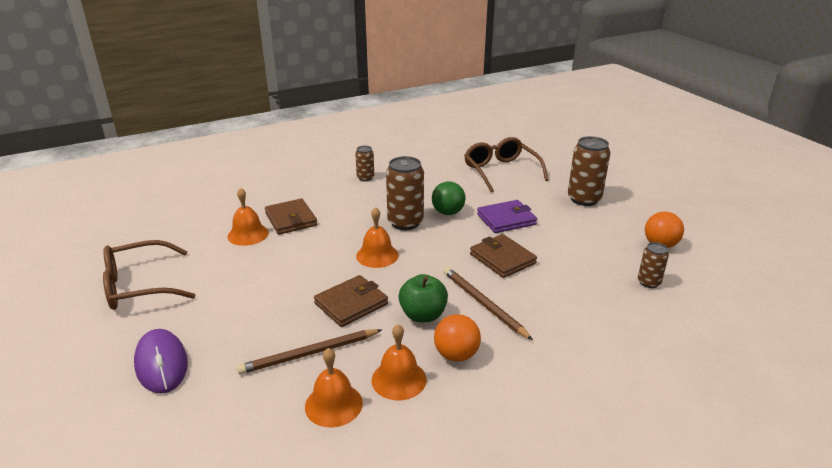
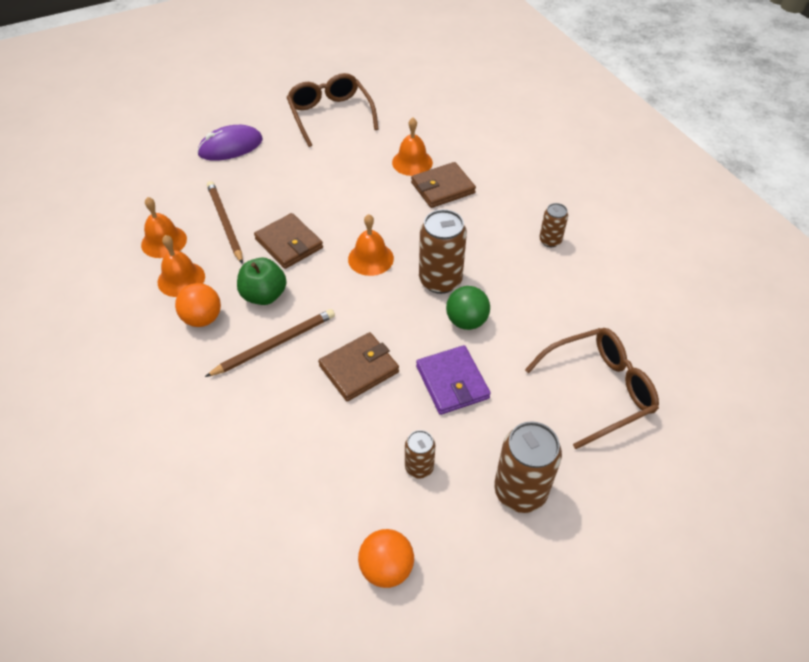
camera: 90 degrees right, 20 degrees up
(648, 282) = (296, 523): brown can -> brown can (419, 467)

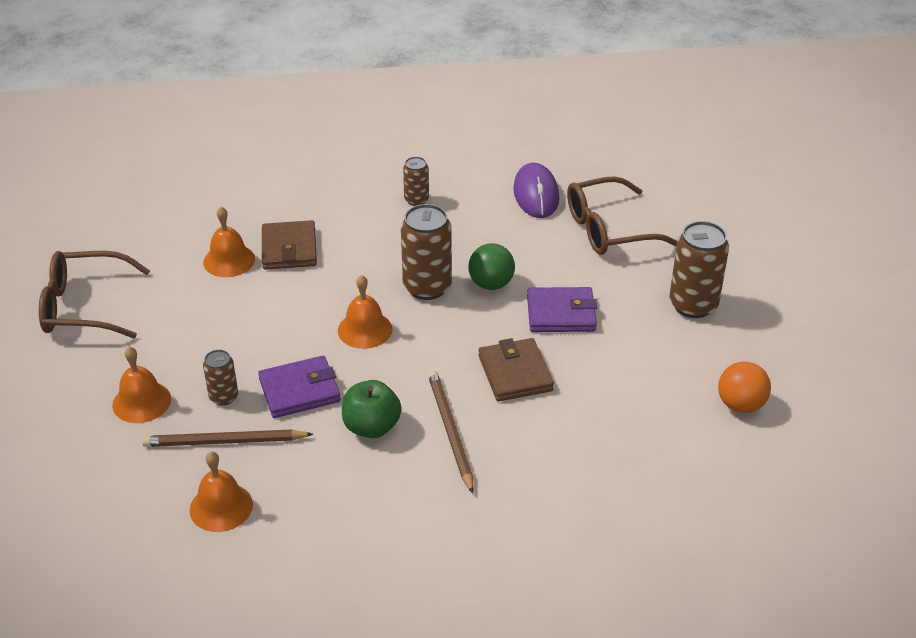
camera: 70 degrees left, 10 degrees down
(181, 279) = (301, 498): orange bell -> orange bell (141, 402)
(202, 318) = (379, 487): orange ball -> none
(230, 147) = (74, 412): purple mouse -> purple mouse (536, 194)
(289, 244) = (300, 390): brown wallet -> purple wallet
(419, 467) = (647, 359): brown can -> brown can (223, 397)
(598, 390) = (609, 229): brown glasses -> brown glasses turned 105 degrees counterclockwise

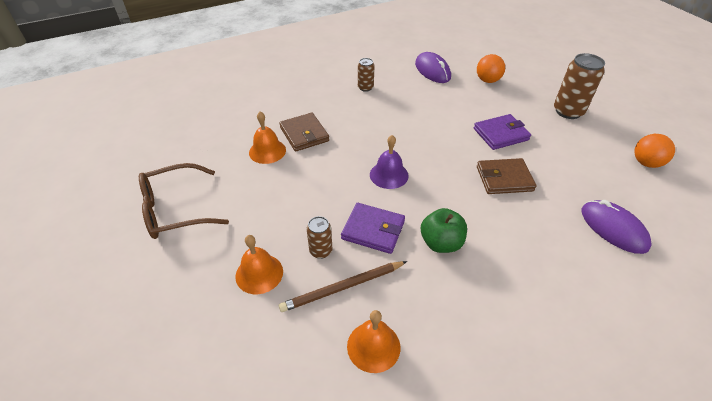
camera: 20 degrees left, 5 degrees up
(300, 390) = (373, 230): purple wallet -> purple wallet turned 60 degrees clockwise
(365, 329) = (389, 175): orange bell -> purple bell
(427, 287) = (409, 137): brown can -> none
(450, 431) = (494, 230): brown pencil -> none
(491, 284) = (446, 126): green ball -> none
(515, 373) = (504, 179): brown wallet -> brown wallet turned 60 degrees counterclockwise
(608, 471) = (613, 229): none -> purple mouse
(609, 229) = (487, 80): brown glasses -> orange ball

